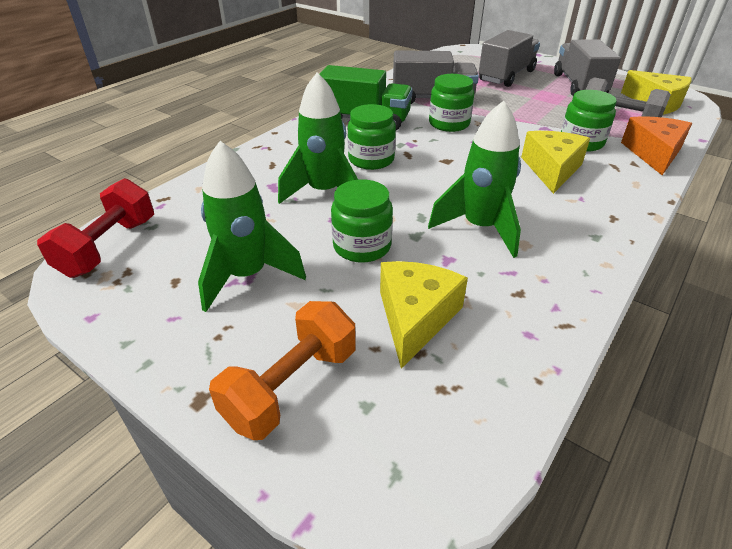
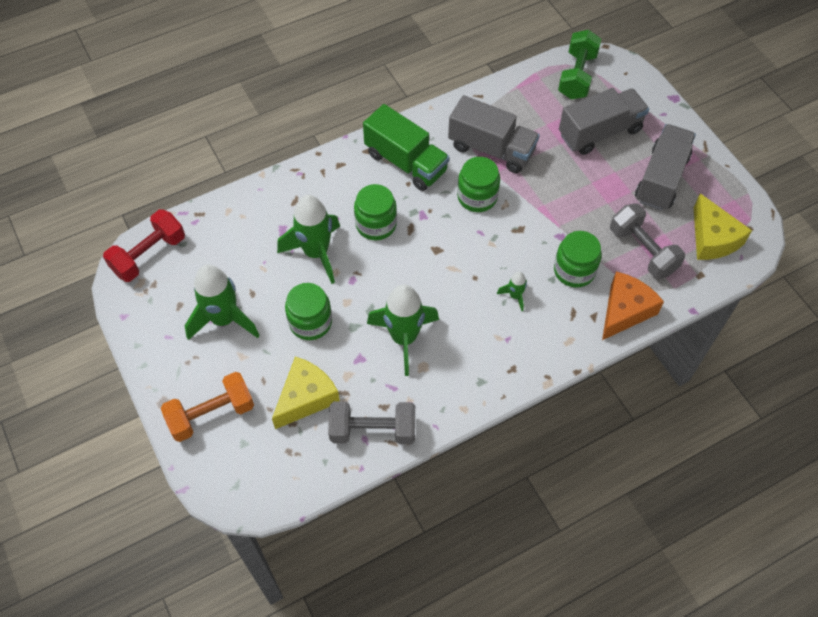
camera: 25 degrees right, 20 degrees up
(458, 58) = (577, 76): none -> green dumbbell
(530, 321) = (373, 430): none -> grey dumbbell
(552, 169) = (515, 296): yellow cheese -> green rocket

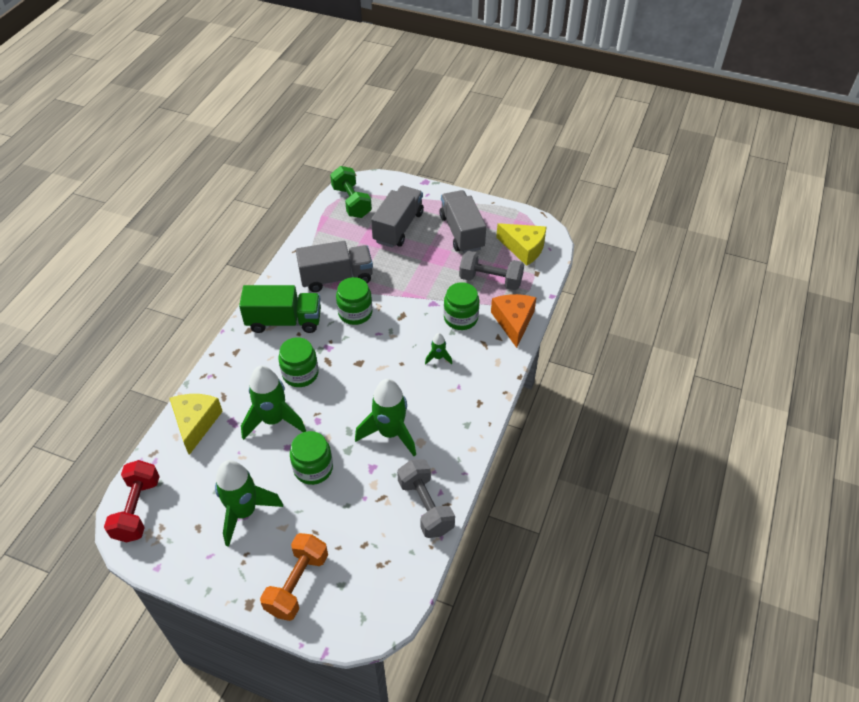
camera: 40 degrees left, 10 degrees down
(306, 397) = (358, 520): yellow cheese -> yellow cheese (196, 423)
(373, 430) = (425, 506): grey dumbbell -> grey dumbbell turned 75 degrees counterclockwise

